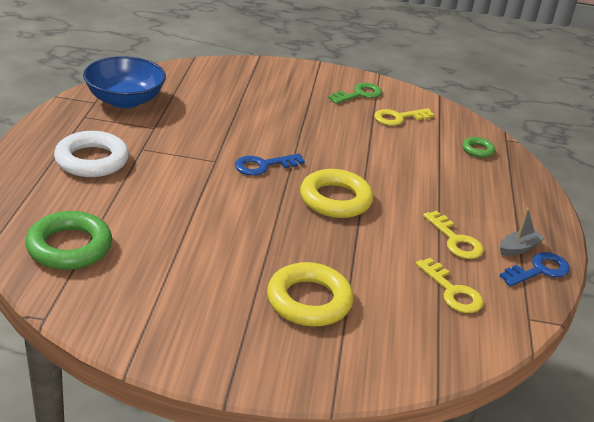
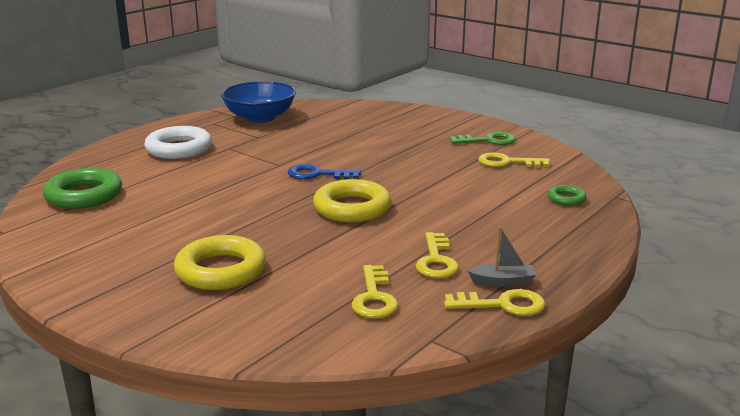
camera: 35 degrees right, 10 degrees down
(539, 270) = (502, 305): blue key -> yellow key

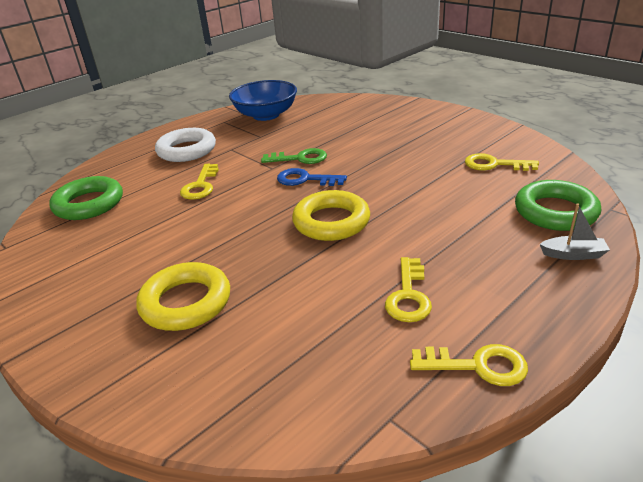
camera: 10 degrees right, 10 degrees up
(374, 297) = (335, 348): yellow key -> yellow key (200, 185)
(488, 141) = (476, 138): green key -> green key (300, 158)
(503, 282) = (480, 330): grey boat -> grey boat (573, 254)
(566, 199) = (555, 212): green ring -> green ring, size x2.00

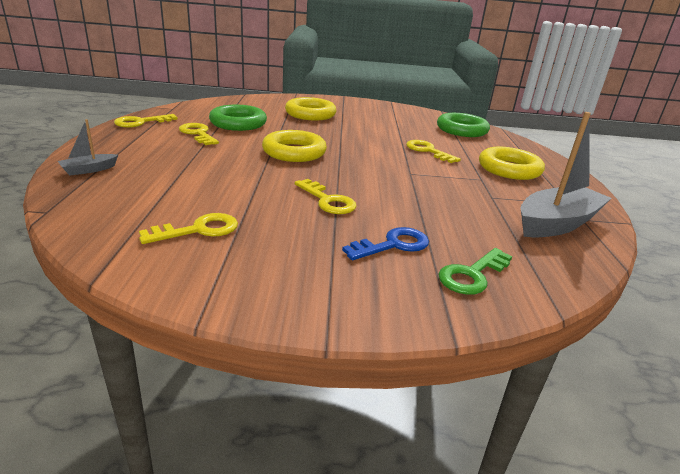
camera: 130 degrees right, 5 degrees down
(187, 150) = (509, 169): white ring -> yellow ring
(266, 115) = (556, 223): blue bowl -> grey boat
(300, 158) = (406, 186): green key -> green key (472, 275)
(305, 179) = (364, 171): blue key -> blue key (393, 245)
(379, 162) = (328, 200): none -> yellow key
(555, 212) = (108, 196): green ring -> green ring (238, 123)

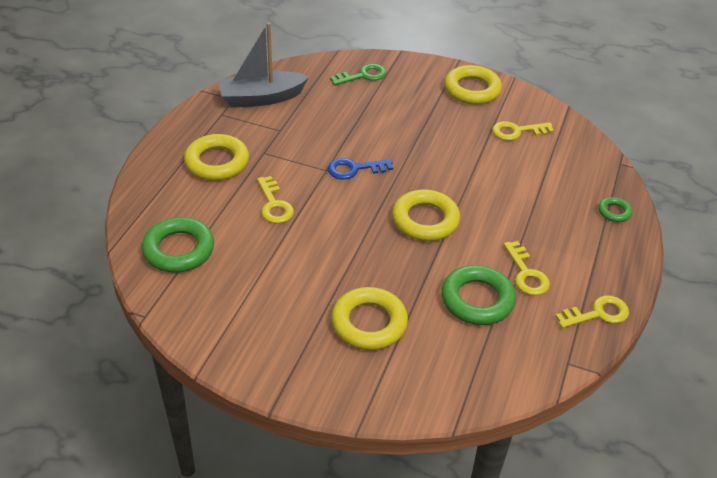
camera: 160 degrees left, 15 degrees up
(89, 170) = (614, 212): grey boat -> green ring
(281, 282) = (472, 90): none -> yellow ring
(328, 200) = (420, 145): yellow key -> none
(393, 245) = (395, 101): blue key -> blue key (354, 169)

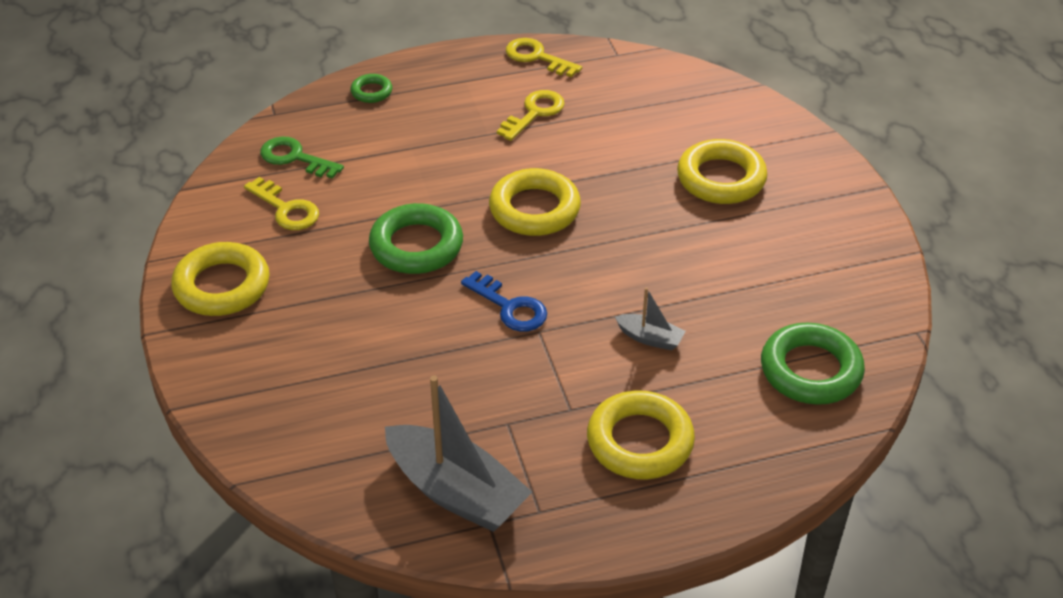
camera: 125 degrees left, 0 degrees up
(274, 205) = (650, 338): yellow key -> grey boat
(363, 76) = (287, 413): green key -> green key (295, 158)
(477, 300) = (607, 128): green ring -> green ring (416, 246)

